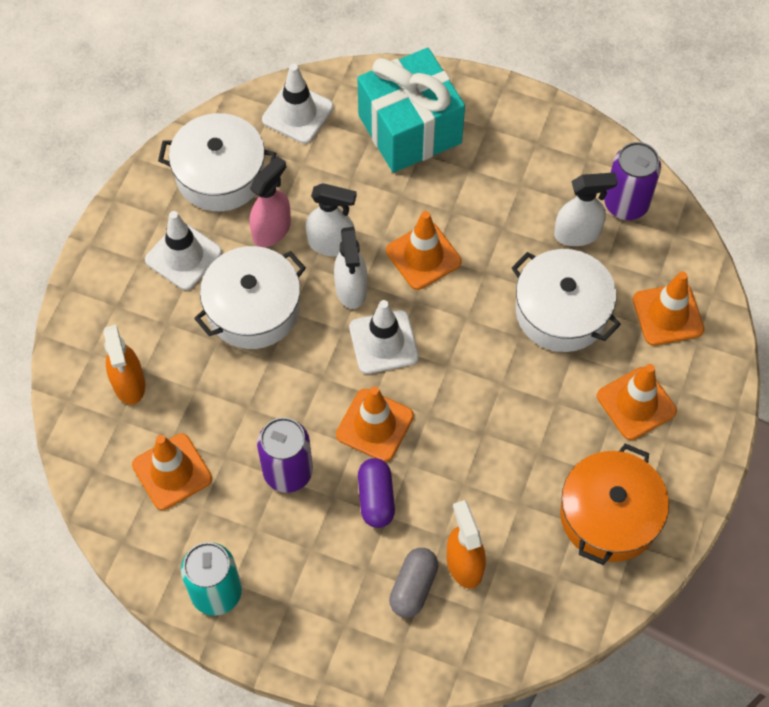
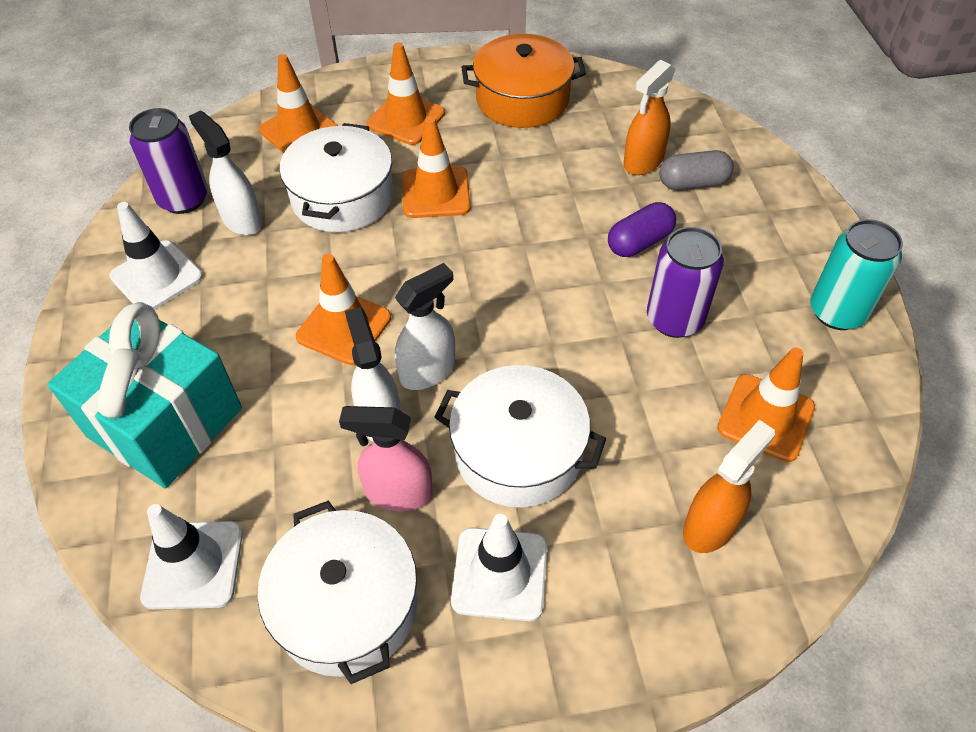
camera: 120 degrees left, 10 degrees down
(374, 425) = (569, 276): orange traffic cone -> orange traffic cone (436, 193)
(383, 342) = (473, 312): white traffic cone -> white traffic cone (156, 276)

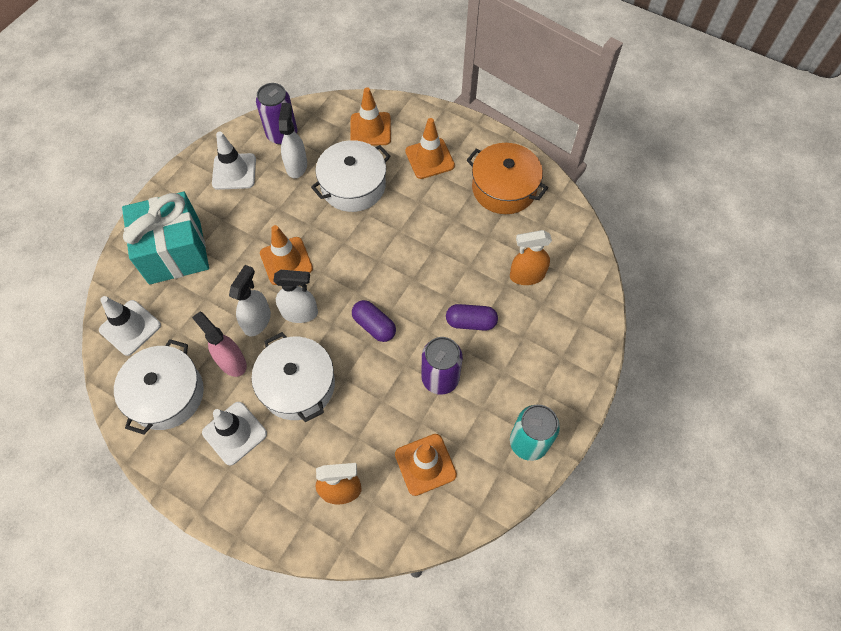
camera: 40 degrees right, 10 degrees up
(436, 193) = (399, 216): orange traffic cone -> none
(537, 320) = (374, 326): none -> purple capsule
(693, 183) = (539, 309): grey capsule -> none

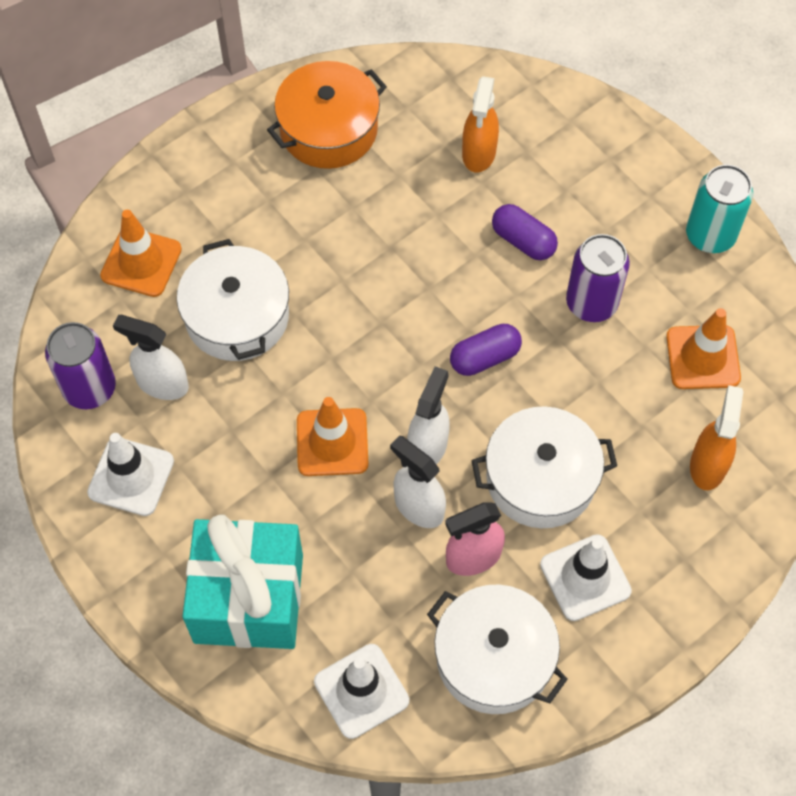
camera: 70 degrees left, 0 degrees up
(429, 158) = (234, 202): orange traffic cone -> none
(471, 322) = (523, 241): purple capsule -> purple capsule turned 75 degrees counterclockwise

